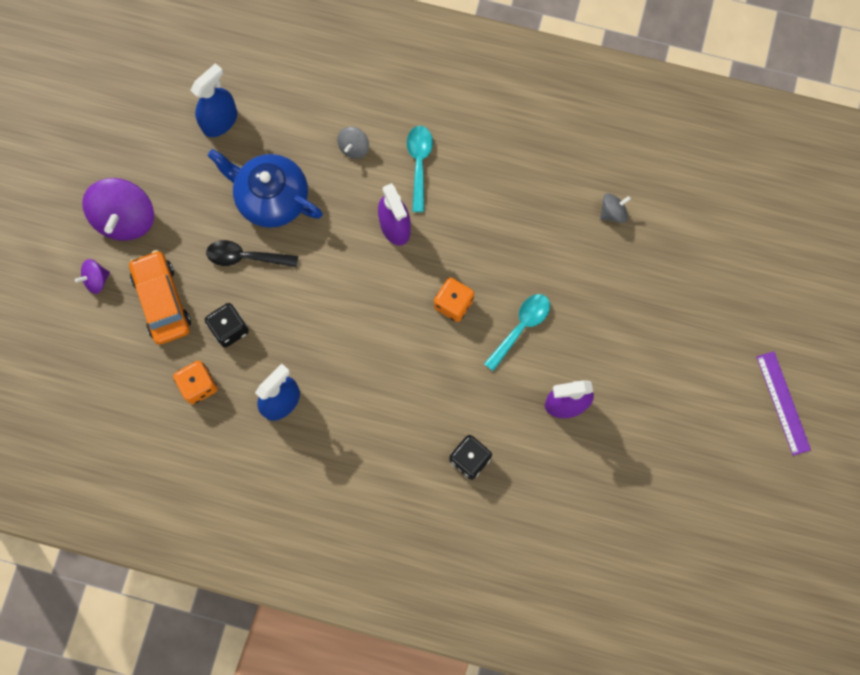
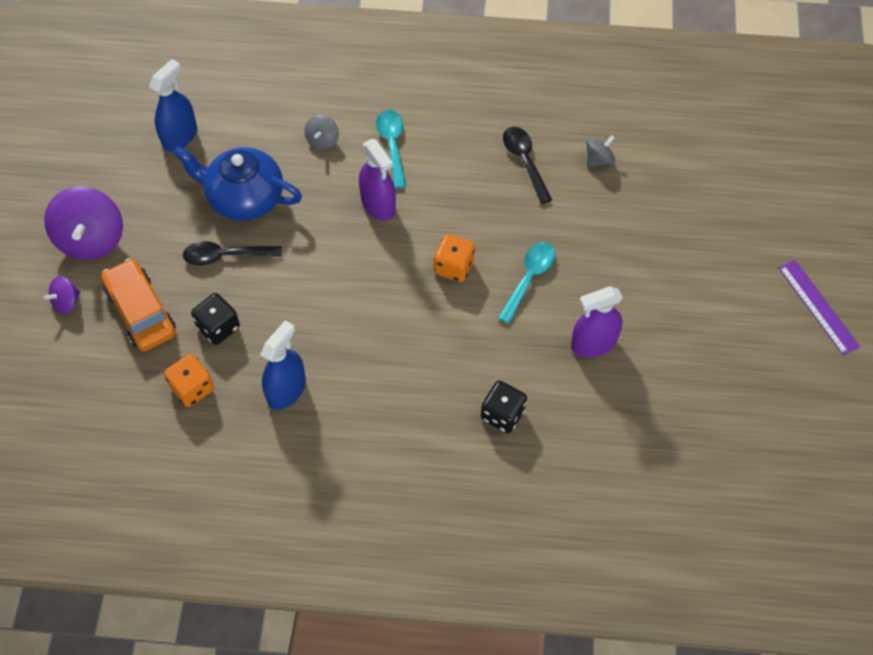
camera: 10 degrees left, 15 degrees down
(541, 202) = (524, 161): none -> black spoon

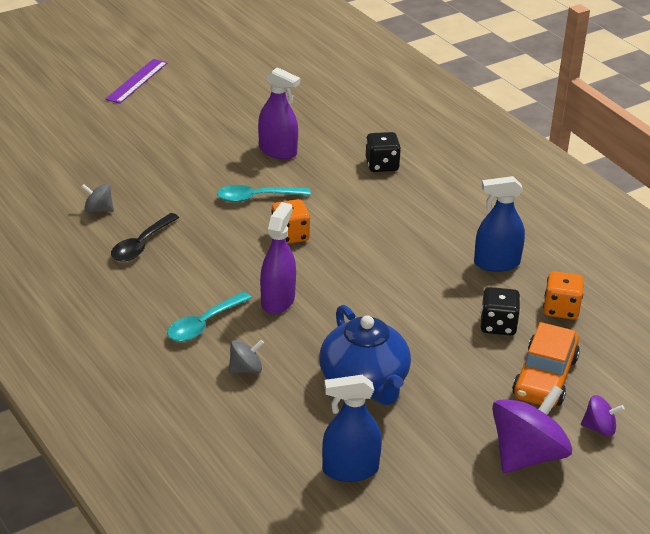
camera: 130 degrees left, 25 degrees down
(225, 256) = (434, 359): black spoon -> none

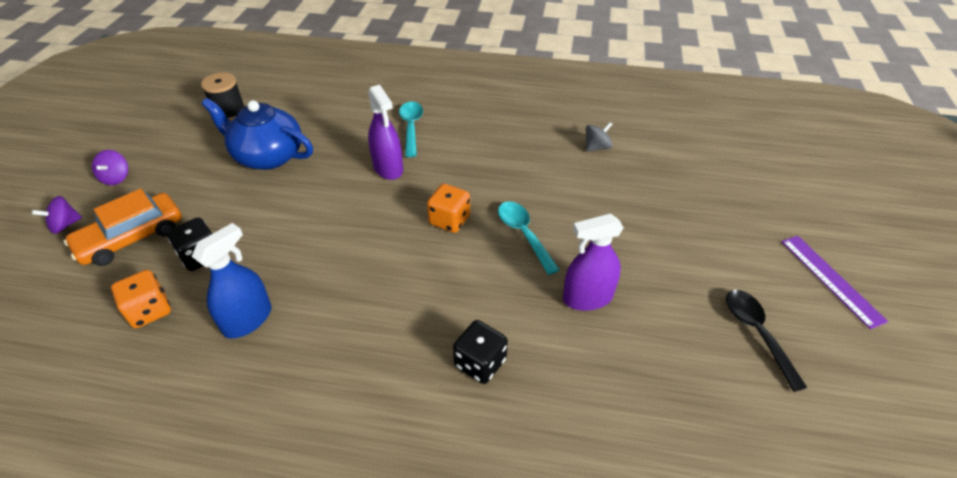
camera: 135 degrees right, 10 degrees up
(141, 245) = (528, 145): black spoon -> black spoon (756, 333)
(246, 369) = (351, 121): grey spinning top -> none
(256, 197) = (523, 234): turquoise spoon -> turquoise spoon turned 60 degrees counterclockwise
(350, 470) = (229, 112): blue spray bottle -> black spool
(527, 455) = (116, 178): purple spinning top -> purple spinning top, size x0.50
(545, 377) = (131, 237): orange car -> orange car turned 105 degrees counterclockwise

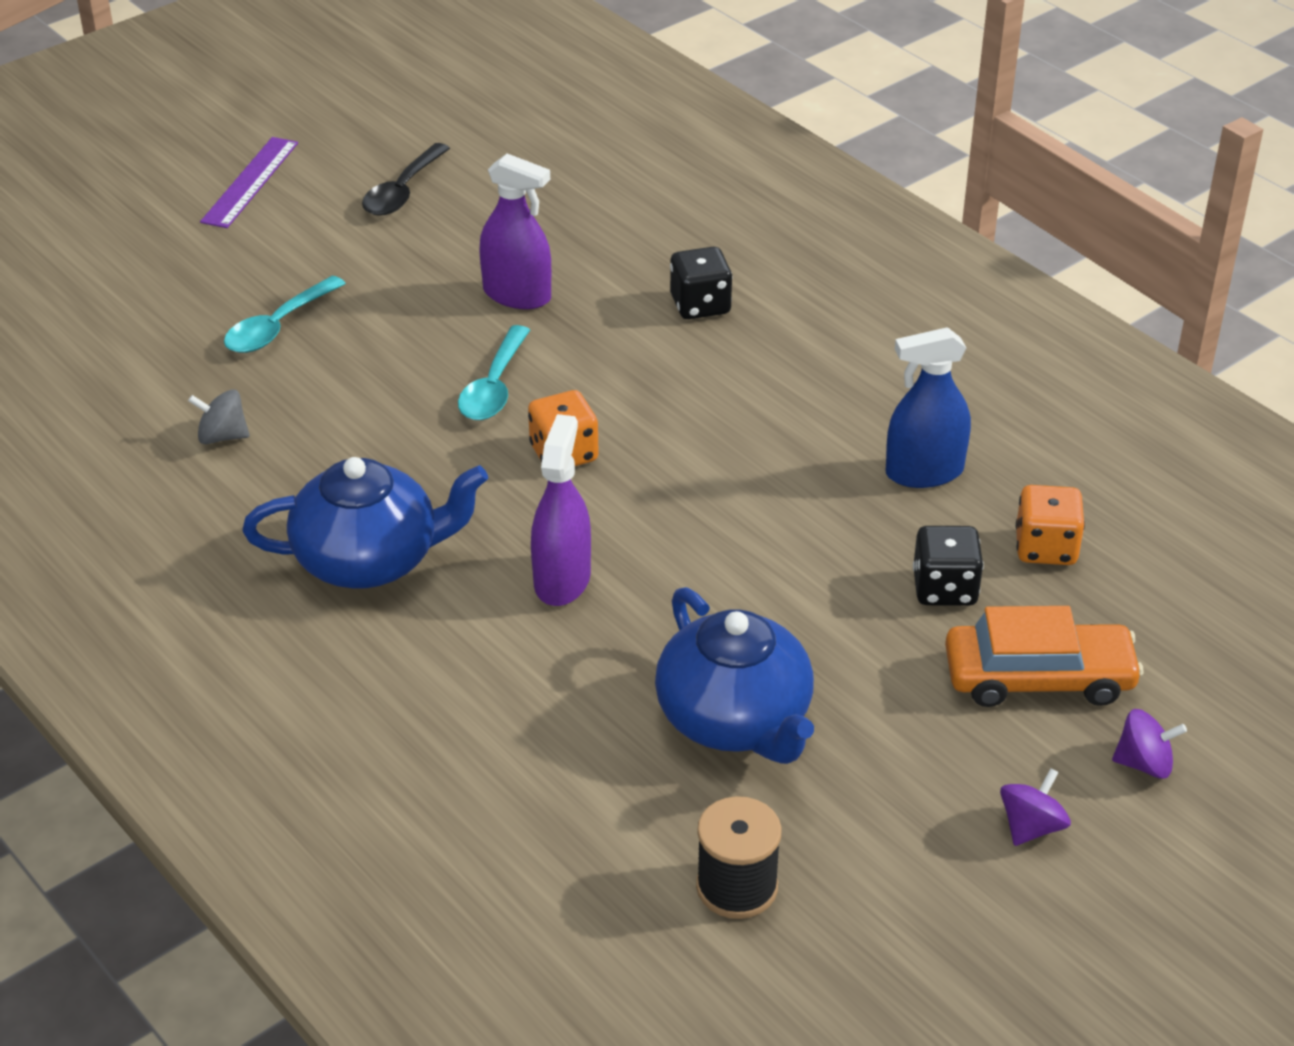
camera: 140 degrees left, 5 degrees down
(411, 127) = (441, 637): turquoise spoon -> turquoise spoon (278, 327)
(472, 137) = (370, 560): none -> blue teapot

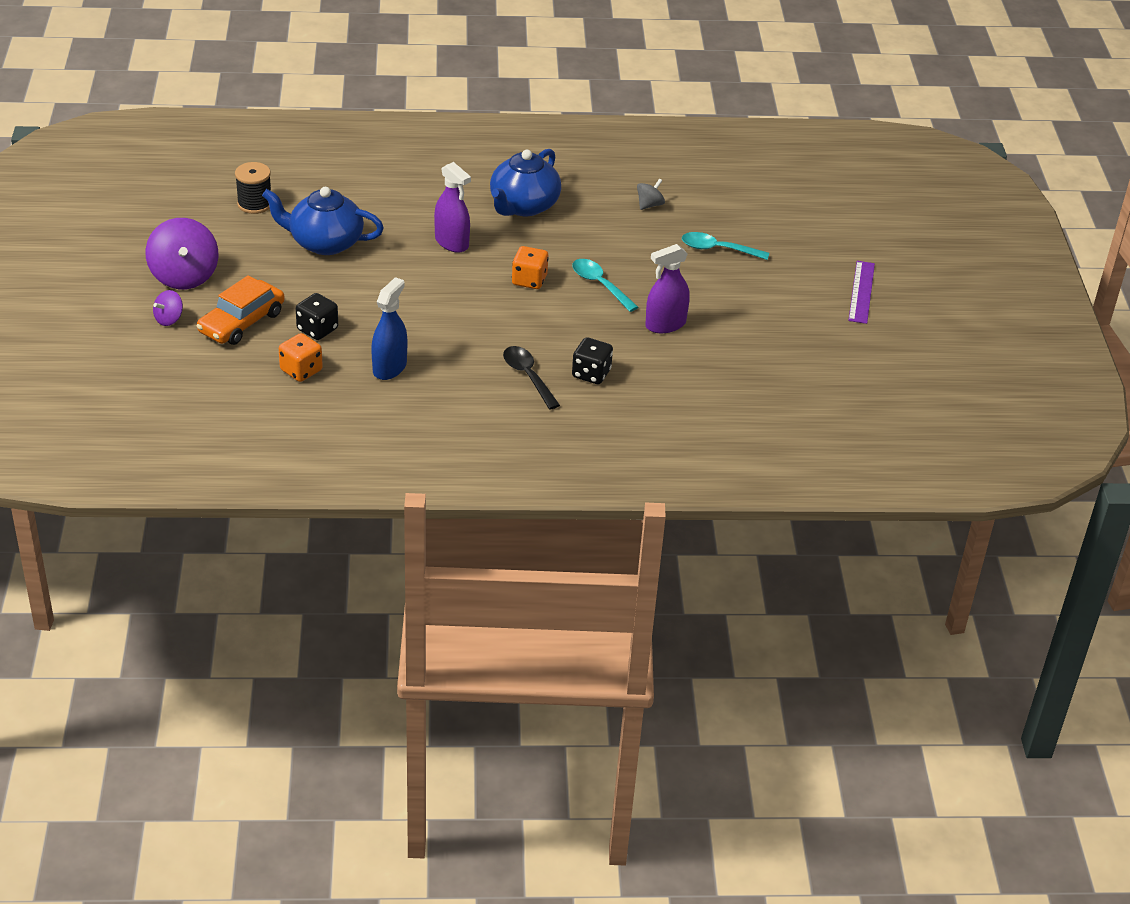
camera: 125 degrees right, 0 degrees up
(250, 182) = (862, 292): purple ruler -> purple ruler turned 45 degrees clockwise
(278, 327) = (718, 249): turquoise spoon -> turquoise spoon turned 60 degrees counterclockwise
(402, 191) = (801, 333): black spoon -> black spoon (528, 376)
(1031, 827) = (184, 276): purple spinning top -> purple spinning top, size x2.02

